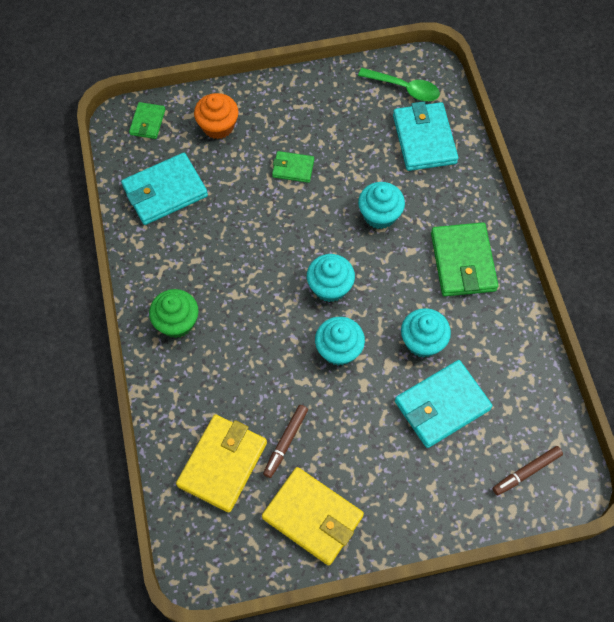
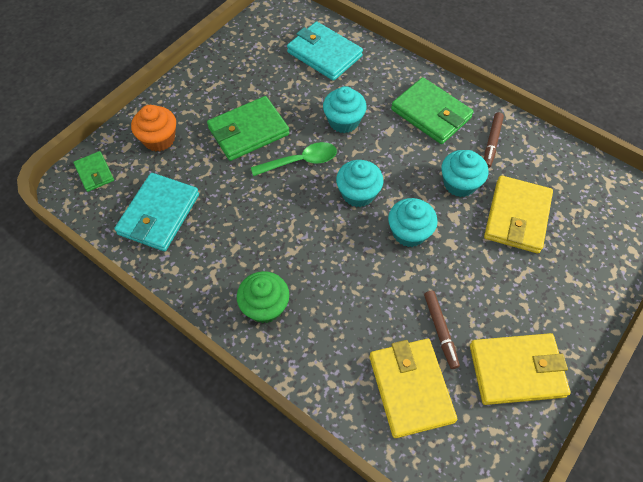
camera: 40 degrees left, 5 degrees down
(293, 168) = (248, 131): green wallet -> green wallet, size x1.84
(404, 88) = (278, 31): green spoon -> green spoon (300, 161)
(442, 405) = (517, 216): turquoise wallet -> yellow wallet
(526, 472) = (613, 218): brown marker -> brown marker (492, 143)

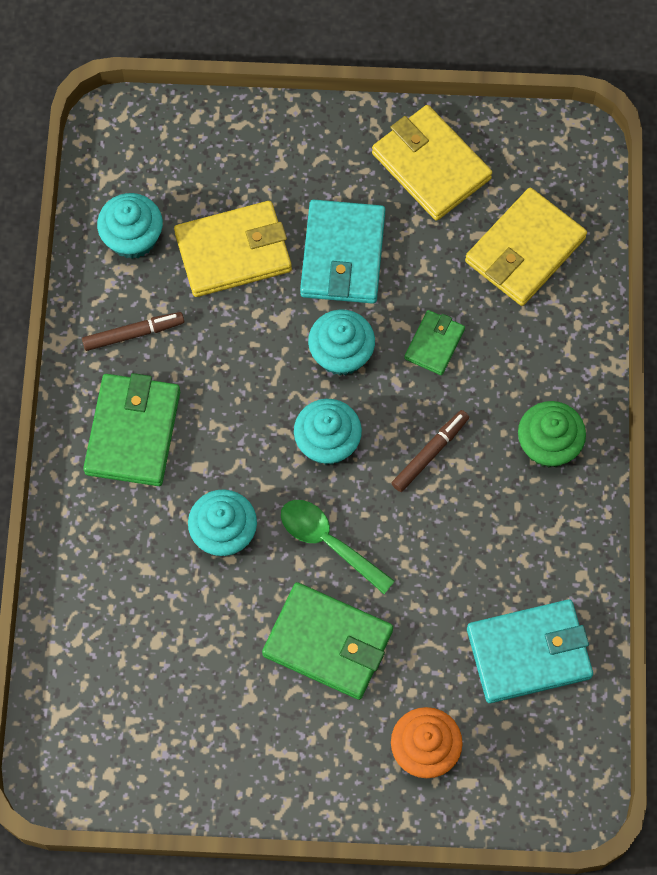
camera: 125 degrees left, 10 degrees up
(94, 173) = (534, 787): green wallet -> green wallet (434, 344)
(324, 54) = (114, 641): turquoise wallet -> turquoise wallet (342, 255)
(440, 330) = (441, 256): brown marker -> brown marker (430, 453)
(459, 184) = (228, 337): turquoise cupcake -> turquoise cupcake (133, 238)

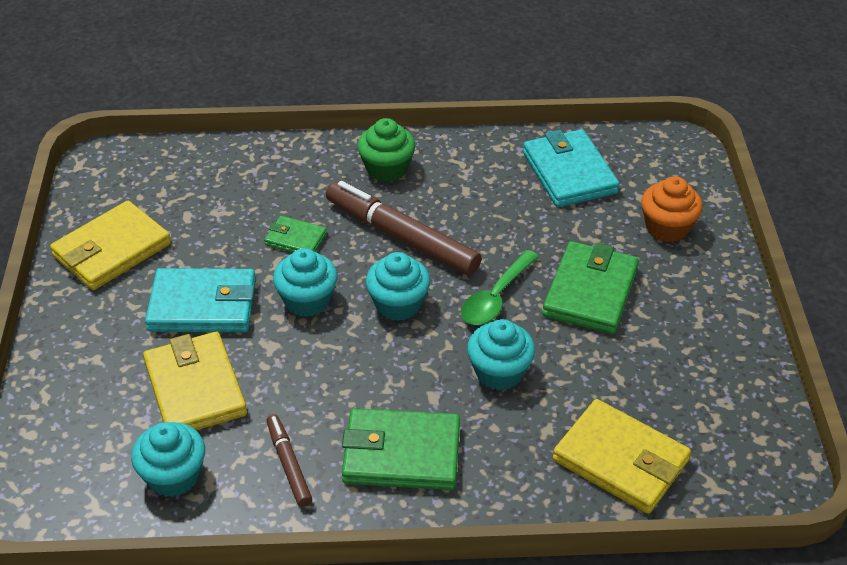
camera: 95 degrees left, 25 degrees down
(430, 453) = (401, 237): brown marker -> brown marker, size x1.92
(525, 250) = (203, 188): yellow wallet -> yellow wallet (620, 460)

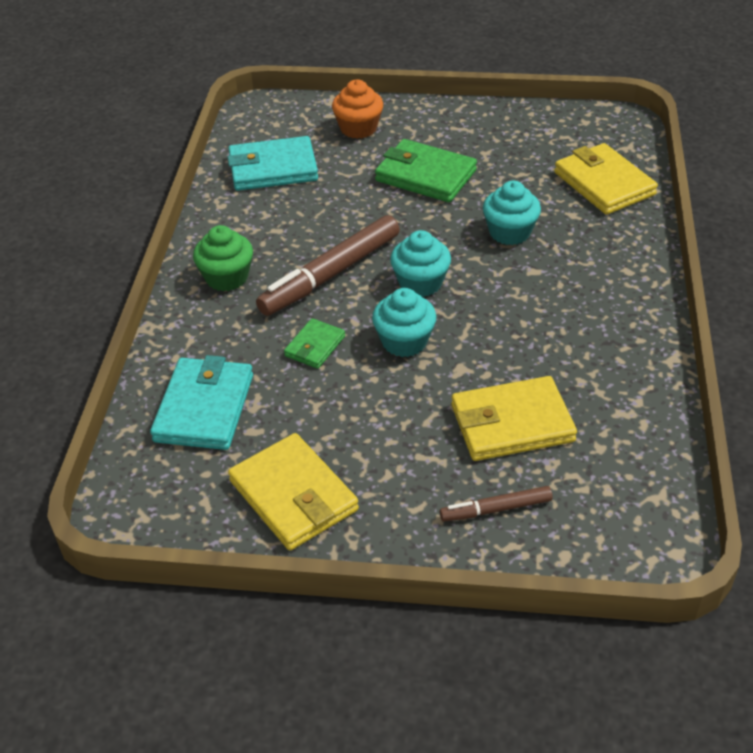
camera: 80 degrees left, 0 degrees up
(173, 476) = (620, 439): turquoise cupcake -> none
(202, 305) = (397, 418): turquoise wallet -> turquoise wallet (204, 408)
(288, 464) = (607, 361): brown marker -> brown marker (496, 509)
(401, 454) = (596, 293): green wallet -> none
(496, 297) = (422, 226): green spoon -> none
(620, 460) = (604, 183): yellow wallet -> yellow wallet turned 75 degrees counterclockwise

